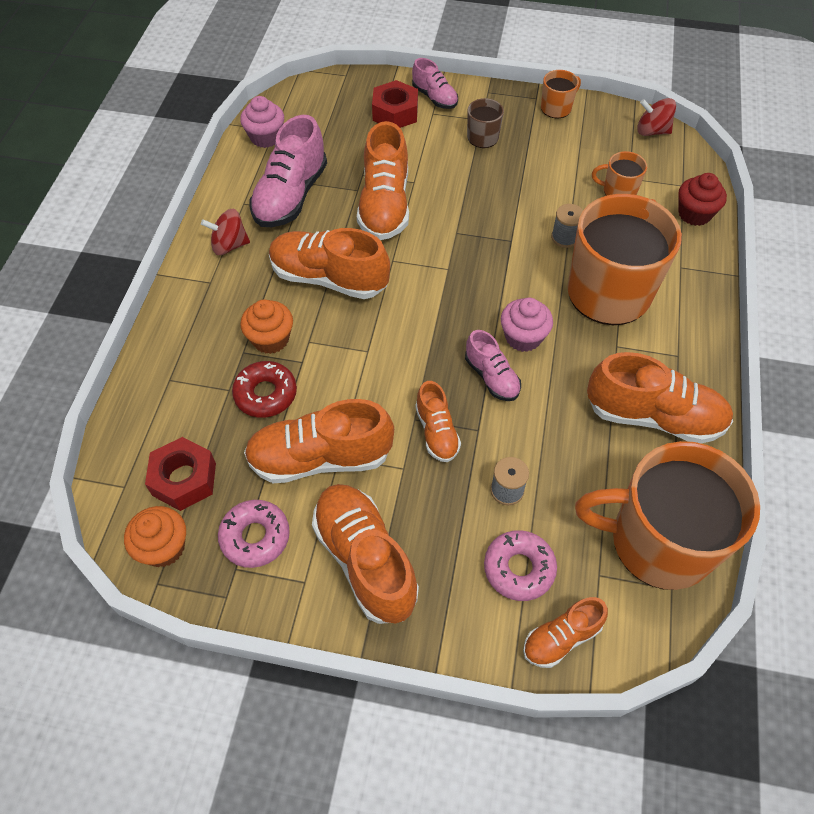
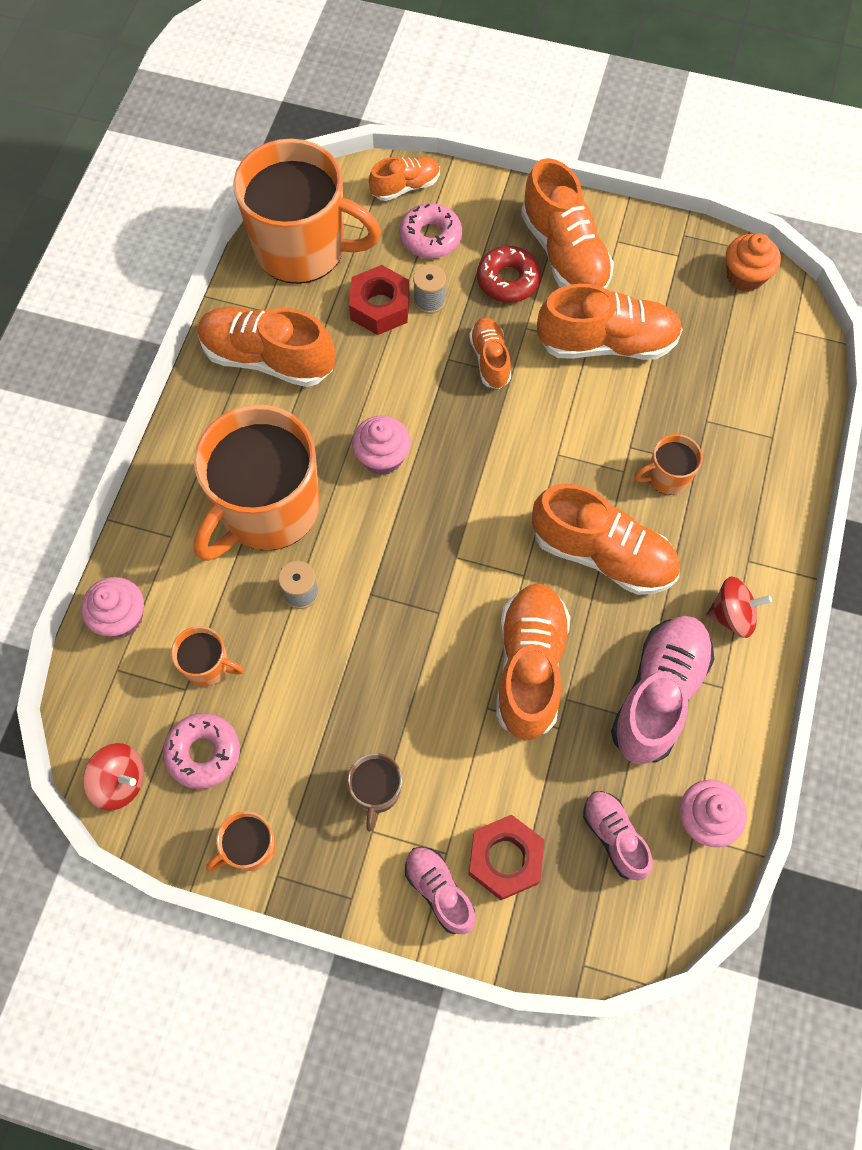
camera: 175 degrees left, 10 degrees up
(184, 479) = (737, 333): red nut -> red nut (380, 307)
(255, 537) = (663, 278): pink donut -> pink donut (203, 753)
(265, 394) = (666, 412): red donut -> red donut (508, 280)
(270, 339) = (667, 477): orange cupcake -> orange mug
(491, 377) = (425, 413): pink shoe -> pink shoe (614, 837)
(694, 214) = (121, 617): red cupcake -> pink cupcake

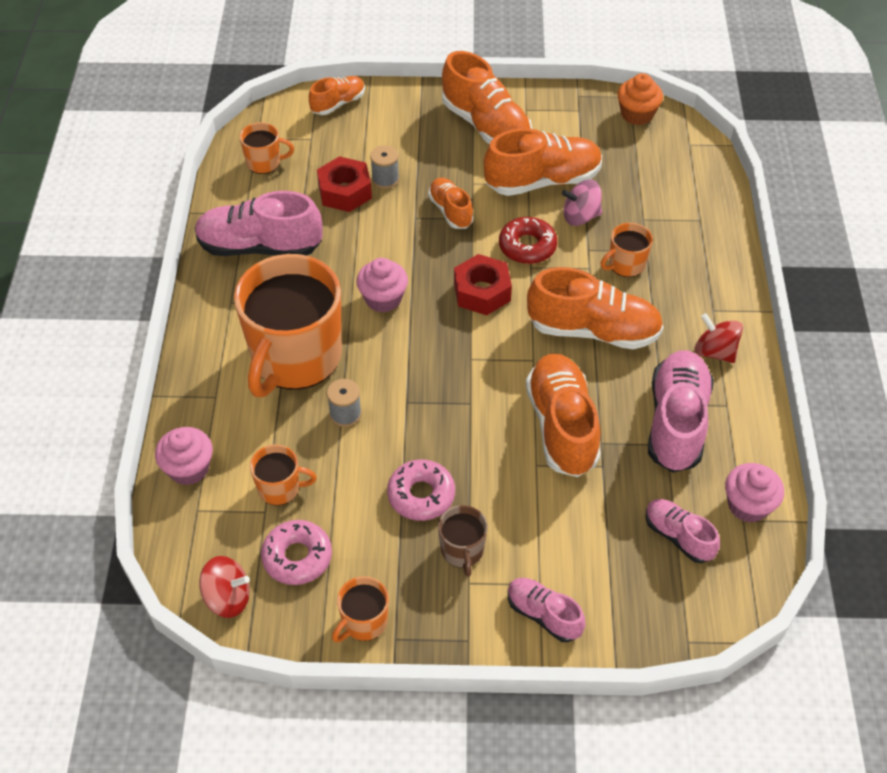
camera: 15 degrees left, 15 degrees down
(268, 358) = (260, 247): orange shoe -> pink shoe
(302, 248) = (264, 162): orange mug -> orange mug, size x0.43
(430, 237) = (371, 135): pink donut -> pink donut (421, 495)
(505, 859) = (592, 576): red nut -> red nut (482, 292)
(508, 280) = (446, 153): red donut -> red donut (527, 246)
(635, 401) = (580, 216): none -> pink spinning top
(732, 615) = (715, 351): red spinning top -> red spinning top turned 120 degrees counterclockwise

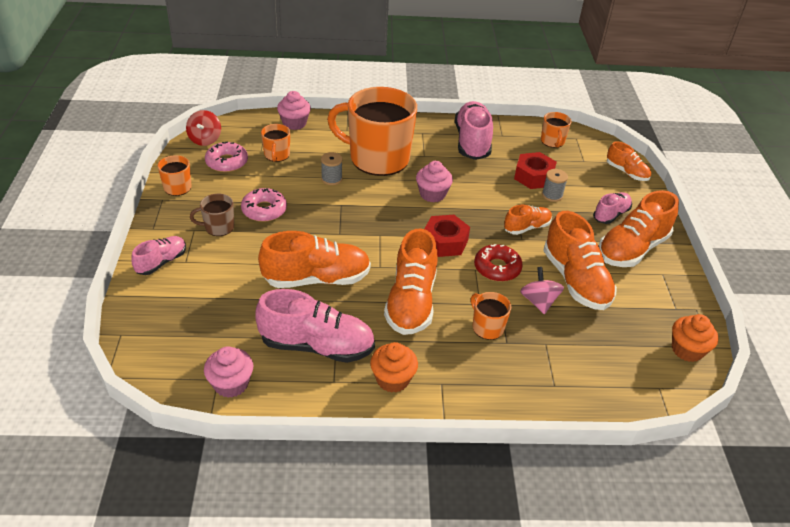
camera: 85 degrees right, 10 degrees down
(678, 536) = (209, 337): pink shoe -> pink shoe (611, 214)
(715, 351) = (392, 379): red spinning top -> orange cupcake

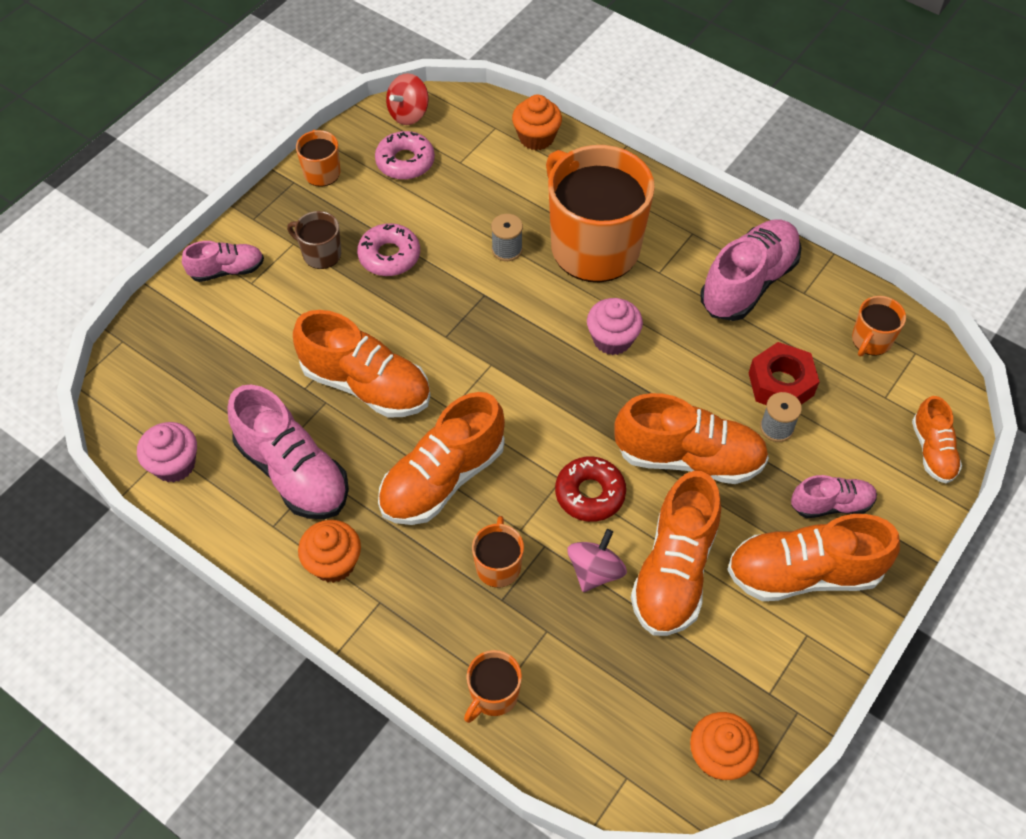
camera: 40 degrees right, 15 degrees up
(277, 155) = (472, 179): orange mug -> orange mug (493, 695)
(294, 123) = (536, 137): pink cupcake -> orange cupcake
(445, 242) = (561, 419): red nut -> none
(526, 227) = (688, 457): orange shoe -> orange shoe, size x1.79

